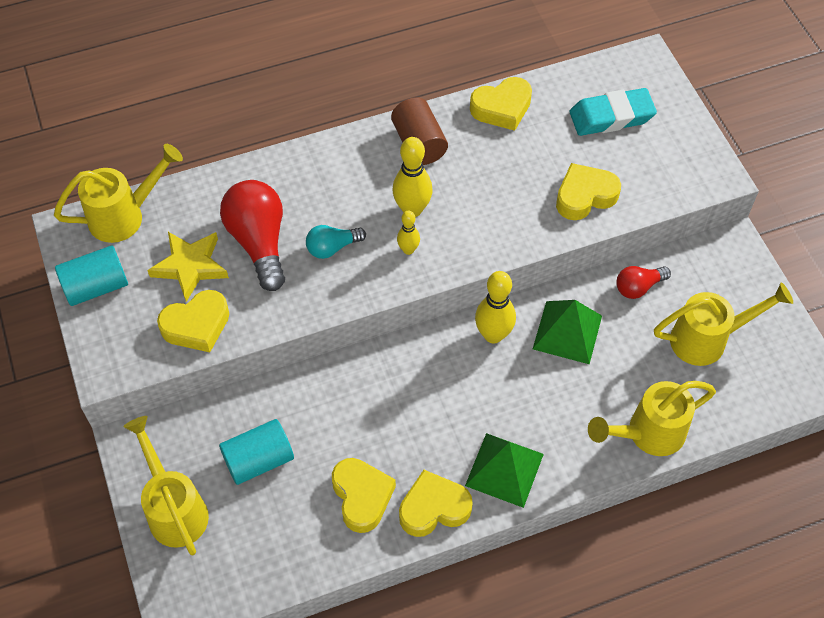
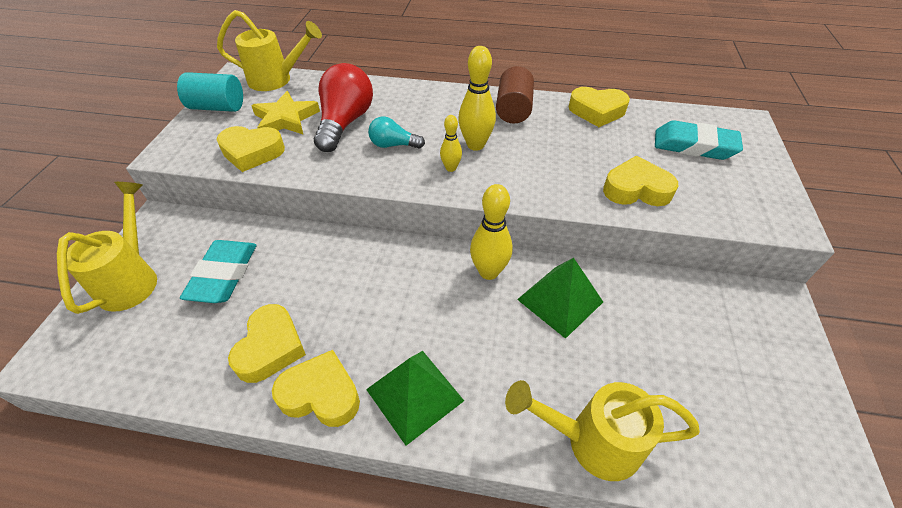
camera: 30 degrees right, 10 degrees down
(259, 460) = (224, 275): turquoise cylinder -> turquoise eraser
(638, 287) = (654, 294): red light bulb -> none
(708, 339) = (712, 376): yellow watering can -> none

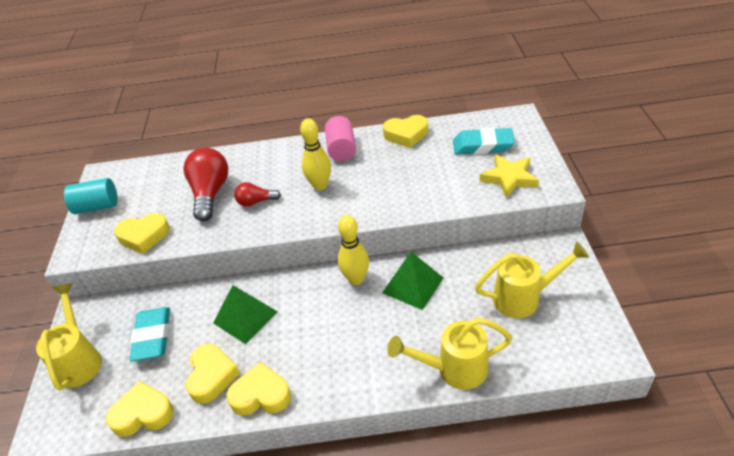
camera: 10 degrees left, 5 degrees down
(277, 80) = (138, 170): yellow watering can -> yellow watering can (524, 298)
(286, 119) = (160, 202): yellow star -> yellow star (509, 178)
(393, 145) = (256, 202): turquoise light bulb -> red light bulb
(414, 394) = (327, 376): green pyramid -> green pyramid (245, 317)
(451, 168) = (306, 209): yellow bowling pin -> none
(513, 110) = (341, 149): brown cylinder -> pink cylinder
(636, 189) = (446, 190): yellow heart -> yellow heart (143, 414)

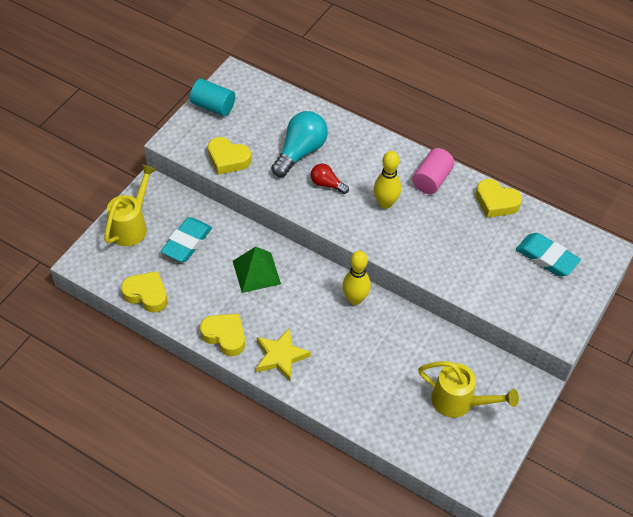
camera: 30 degrees right, 10 degrees up
(210, 193) = (300, 152): red light bulb -> turquoise light bulb
(211, 376) = (204, 300): yellow heart -> none
(413, 285) = (390, 333): green pyramid -> none
(453, 369) = (360, 412): yellow watering can -> none
(509, 178) = (535, 302): yellow star -> yellow star (280, 356)

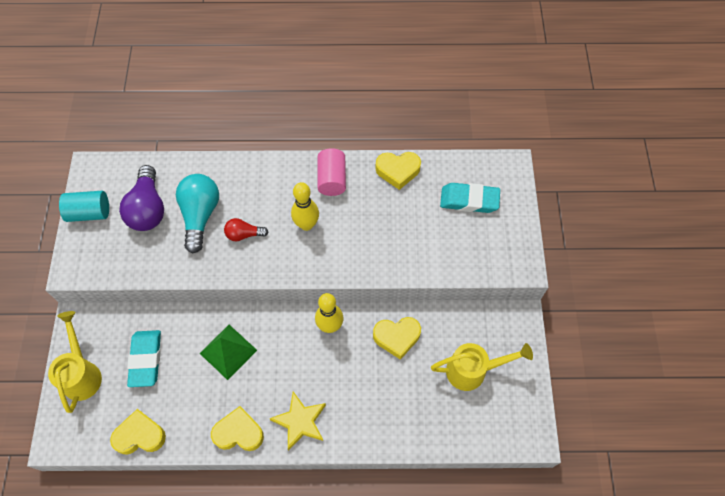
camera: 30 degrees left, 10 degrees up
(228, 159) = (137, 259): yellow heart -> yellow heart (397, 337)
(261, 126) = (148, 209): none -> purple light bulb

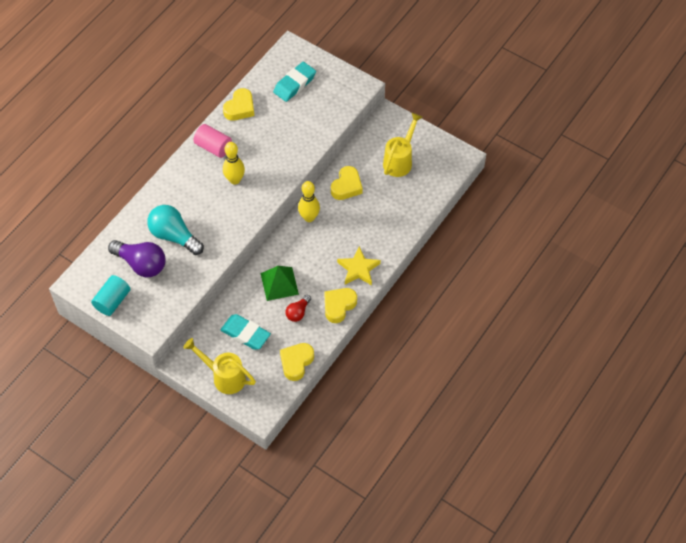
camera: 55 degrees left, 5 degrees down
(244, 234) = (211, 218): red light bulb -> red light bulb (298, 312)

